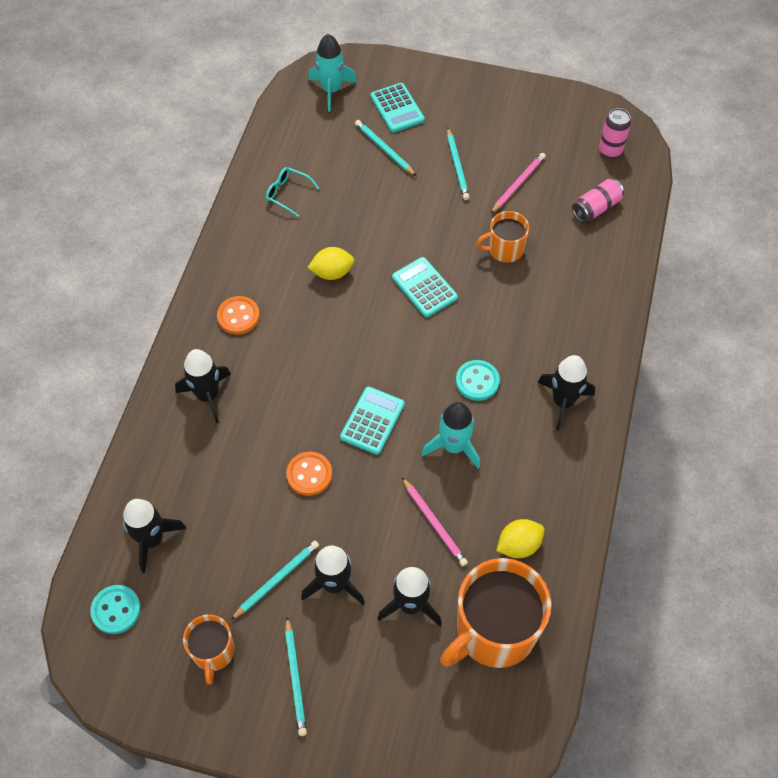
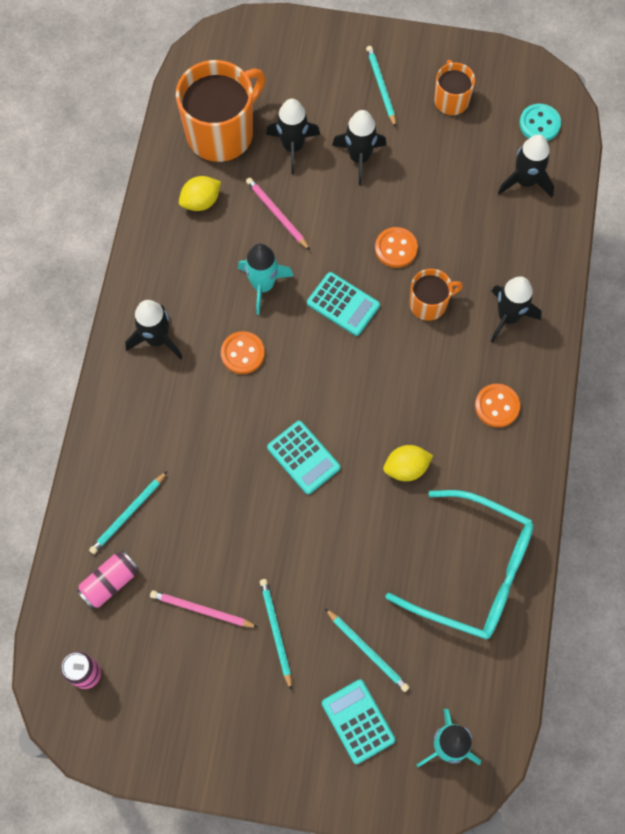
camera: 175 degrees right, 10 degrees up
(277, 579) = (409, 157): turquoise pencil -> turquoise pencil (128, 514)
(287, 193) = (474, 572): turquoise glasses -> turquoise glasses, size x2.45
(372, 421) = (343, 304): turquoise calculator -> turquoise calculator turned 75 degrees counterclockwise
(477, 381) = (242, 353): turquoise button -> orange button
(504, 249) = (216, 515): orange mug -> orange mug (429, 304)
(518, 184) = (201, 610): pink pencil -> pink pencil turned 75 degrees clockwise

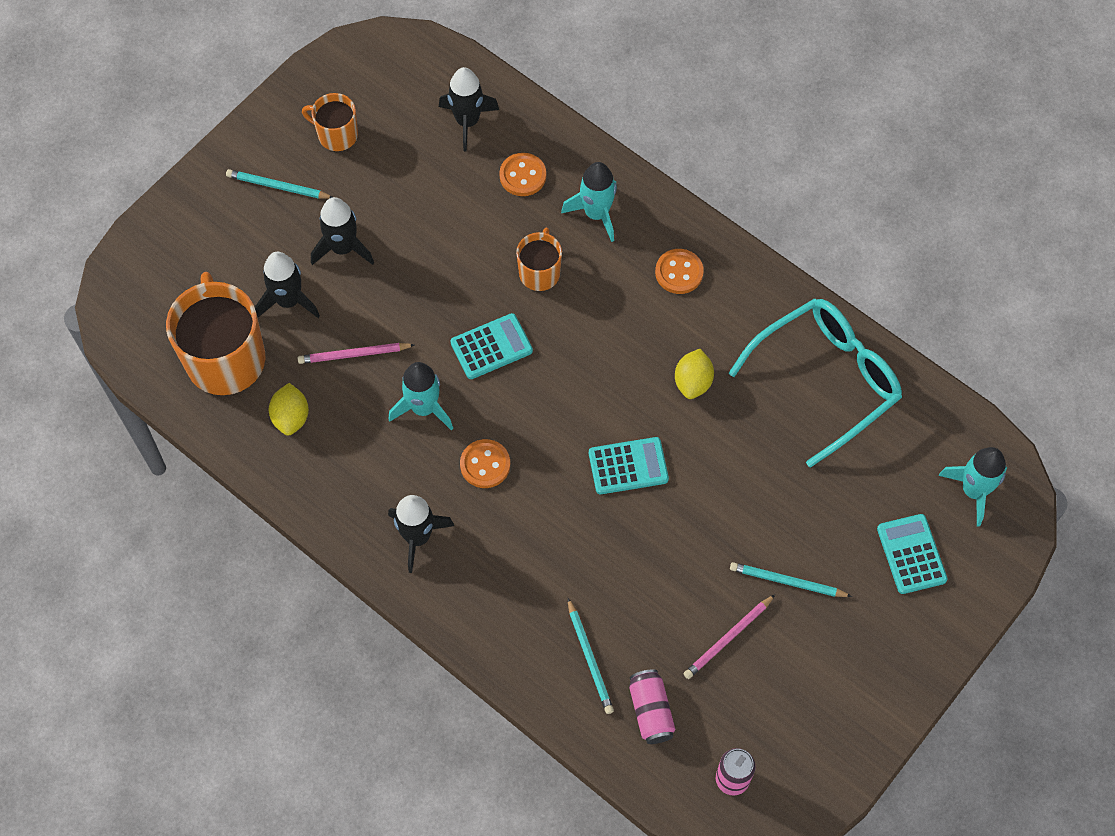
camera: 60 degrees left, 5 degrees down
(358, 721) = (911, 554): turquoise calculator -> turquoise calculator turned 75 degrees clockwise
(367, 651) = (850, 510): turquoise pencil -> none
(396, 248) = (463, 269): orange button -> orange button (522, 176)
(508, 317) = (596, 213): black rocket -> turquoise rocket
(539, 124) = (416, 76): turquoise button -> none

